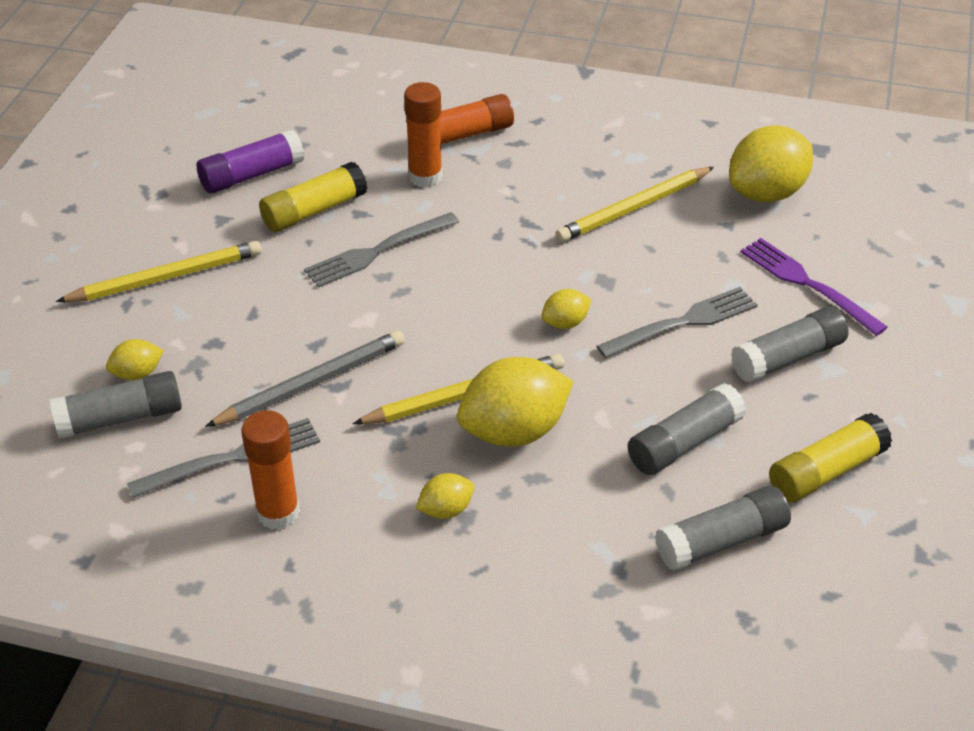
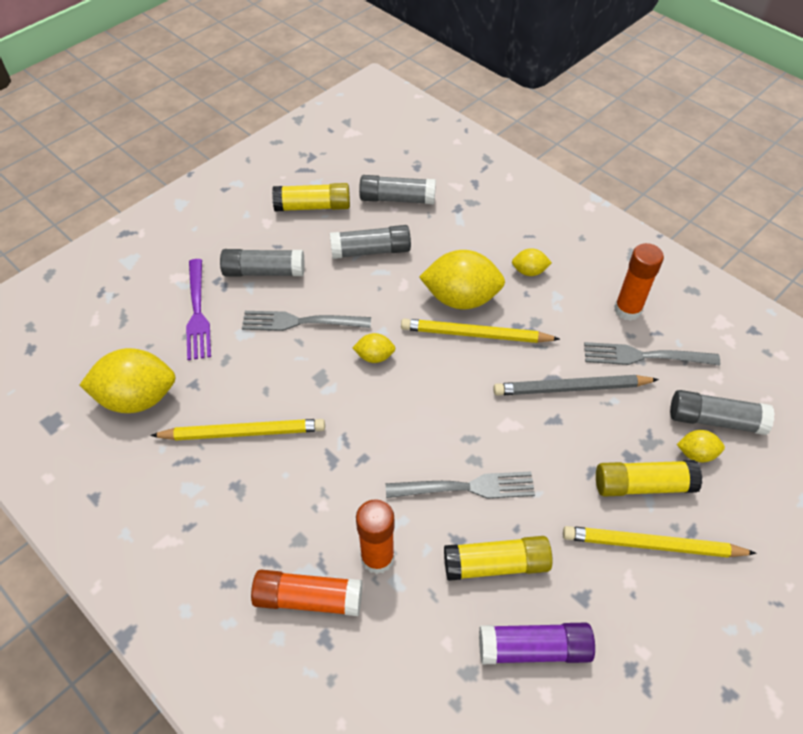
camera: 150 degrees left, 10 degrees up
(191, 322) = (643, 485): none -> yellow glue stick

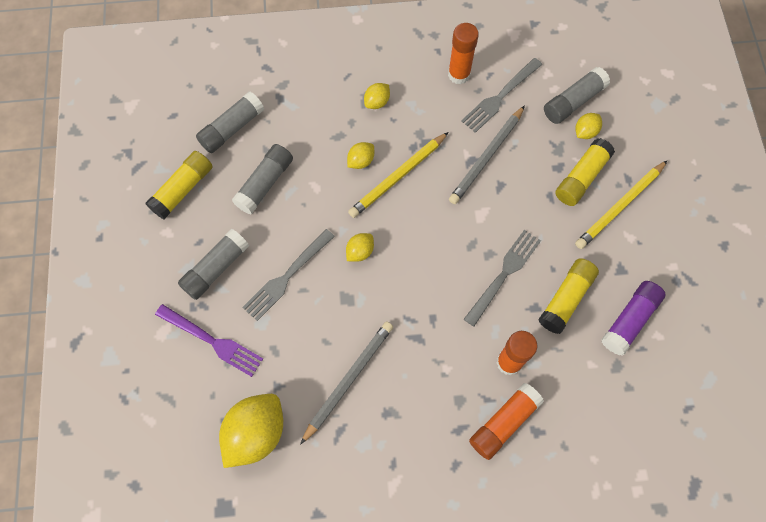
camera: 50 degrees left, 15 degrees up
(243, 433) = (348, 380): yellow pencil -> grey pencil
(461, 298) = (361, 161): yellow lemon -> yellow lemon, size x0.48

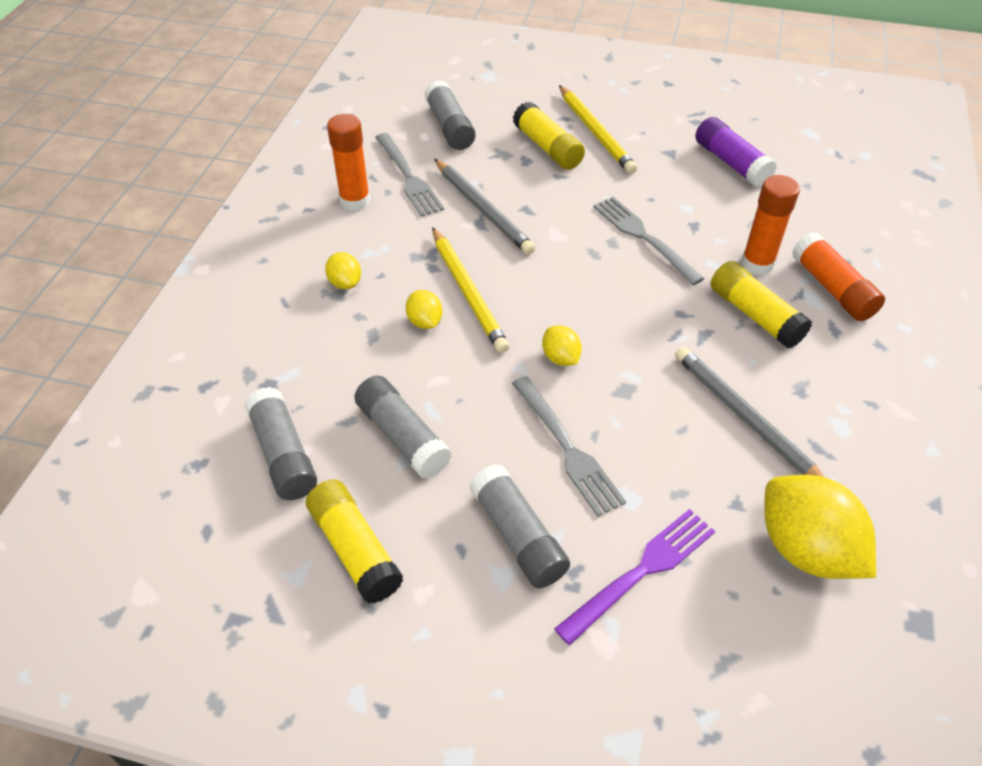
camera: 70 degrees left, 20 degrees down
(566, 299) = (691, 199): yellow glue stick -> yellow glue stick (755, 315)
(585, 132) = (493, 129): yellow lemon -> none

